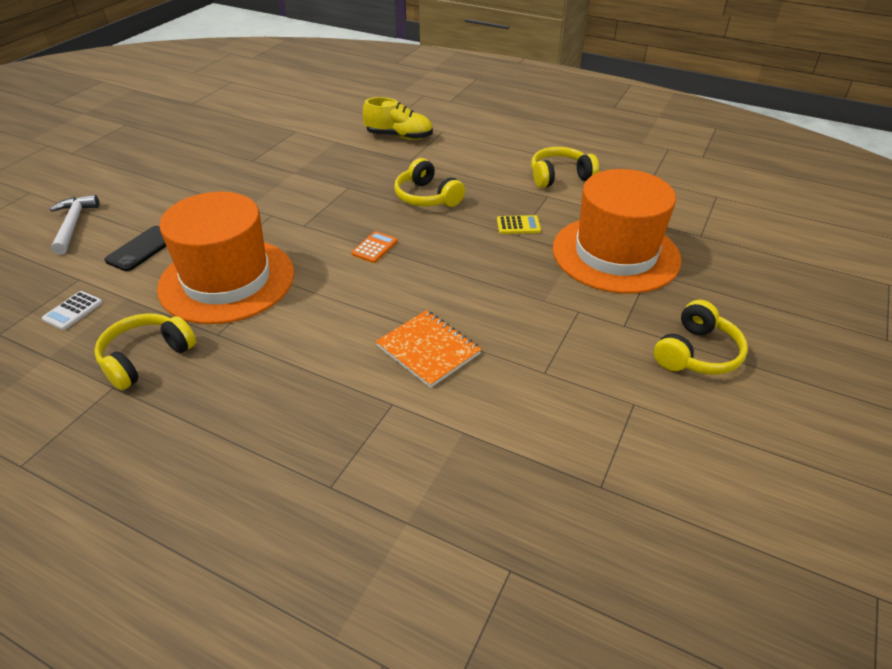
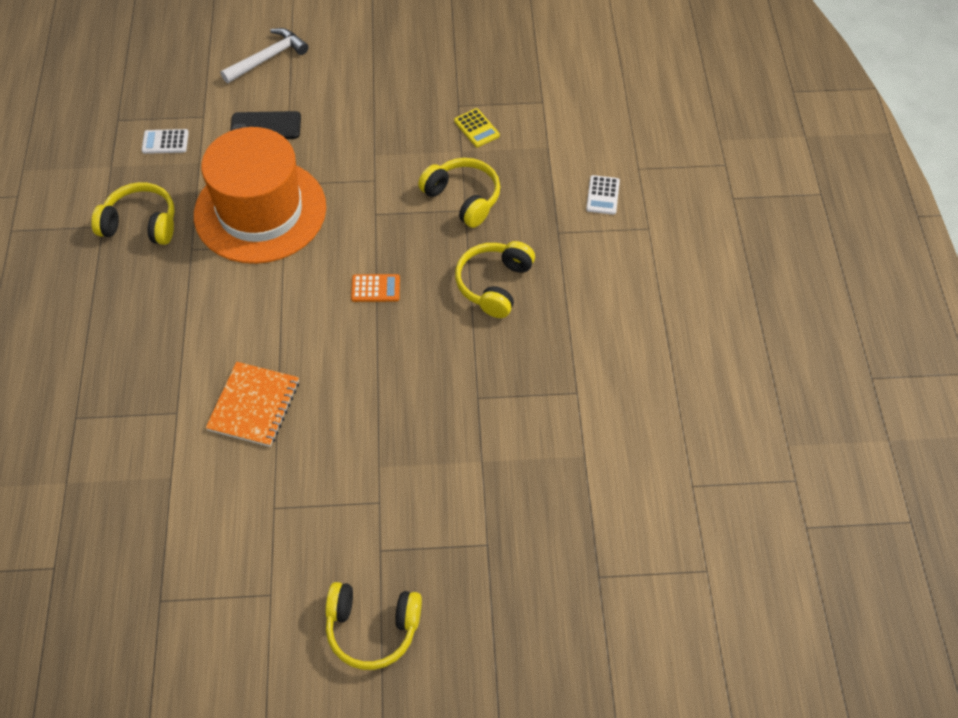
camera: 60 degrees right, 15 degrees up
(399, 136) = (603, 195): yellow shoe -> white calculator
(518, 225) = (496, 390): yellow calculator -> yellow calculator (476, 128)
(559, 176) = (629, 387): yellow headphones -> yellow headphones (463, 198)
(615, 254) = (501, 501): orange hat -> none

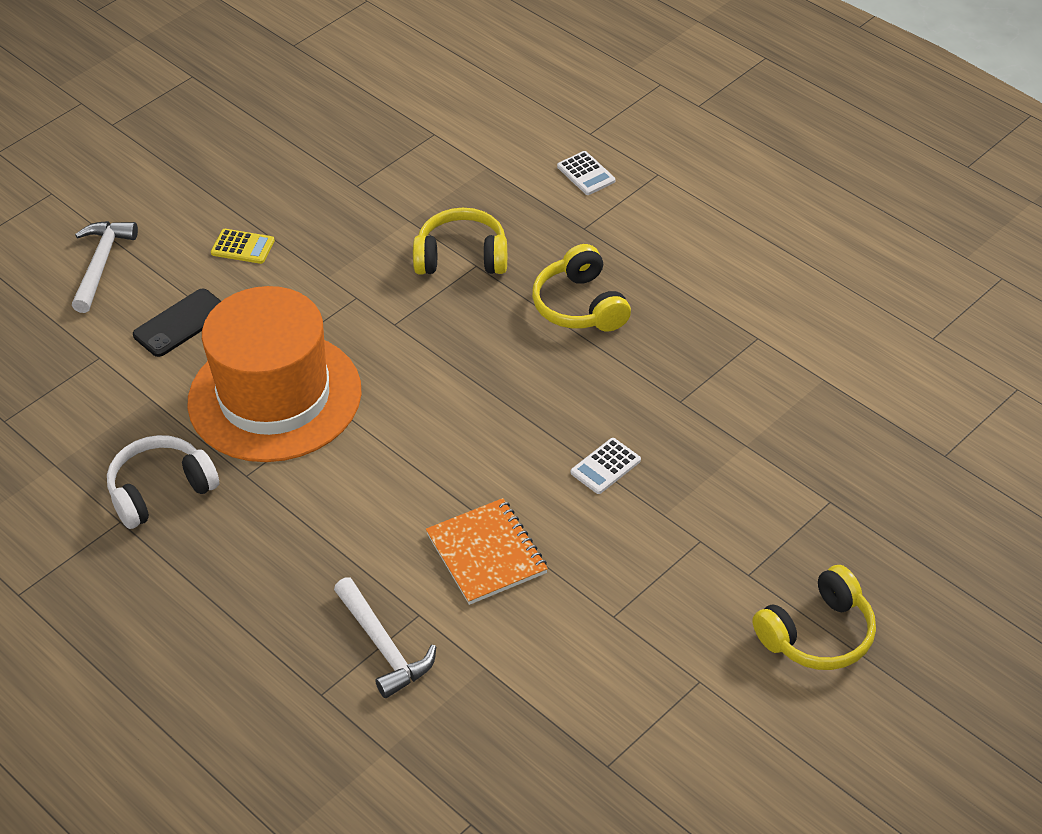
camera: 40 degrees left, 10 degrees down
(137, 416) = (383, 646): none -> white hammer
(141, 224) = (161, 491): yellow headphones -> white headphones
(165, 142) = (88, 405): white calculator -> white calculator (605, 467)
(375, 288) = (476, 382): orange calculator -> none
(476, 128) = (400, 193): yellow calculator -> yellow calculator (243, 247)

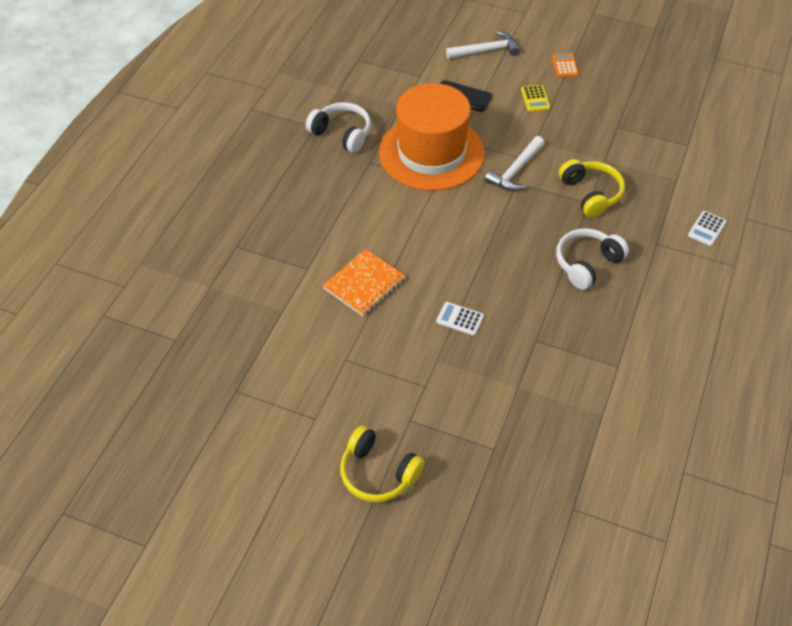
camera: 65 degrees right, 5 degrees up
(198, 193) = (564, 66): none -> orange calculator
(383, 646) = (279, 261): white hammer -> white hammer (515, 170)
(580, 305) = (587, 264): yellow headphones -> white headphones

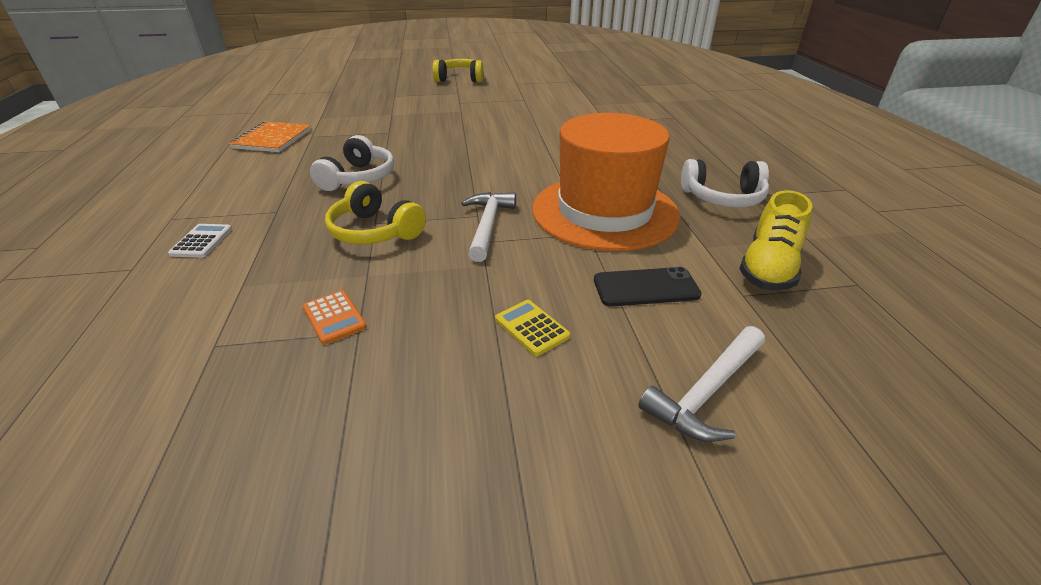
camera: 150 degrees right, 15 degrees down
(364, 284) = (553, 124): orange notebook -> orange notebook (272, 139)
(387, 82) = (768, 268): none -> yellow shoe
(460, 319) = (459, 127): white calculator -> none
(564, 66) = (523, 427): orange calculator -> orange calculator (334, 317)

